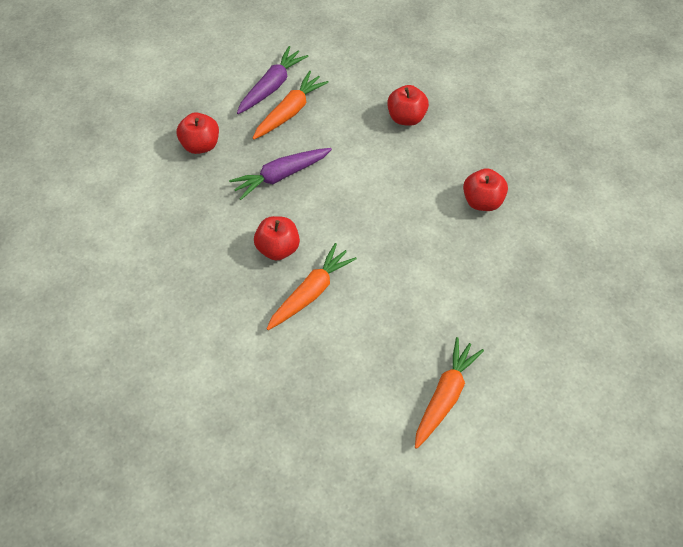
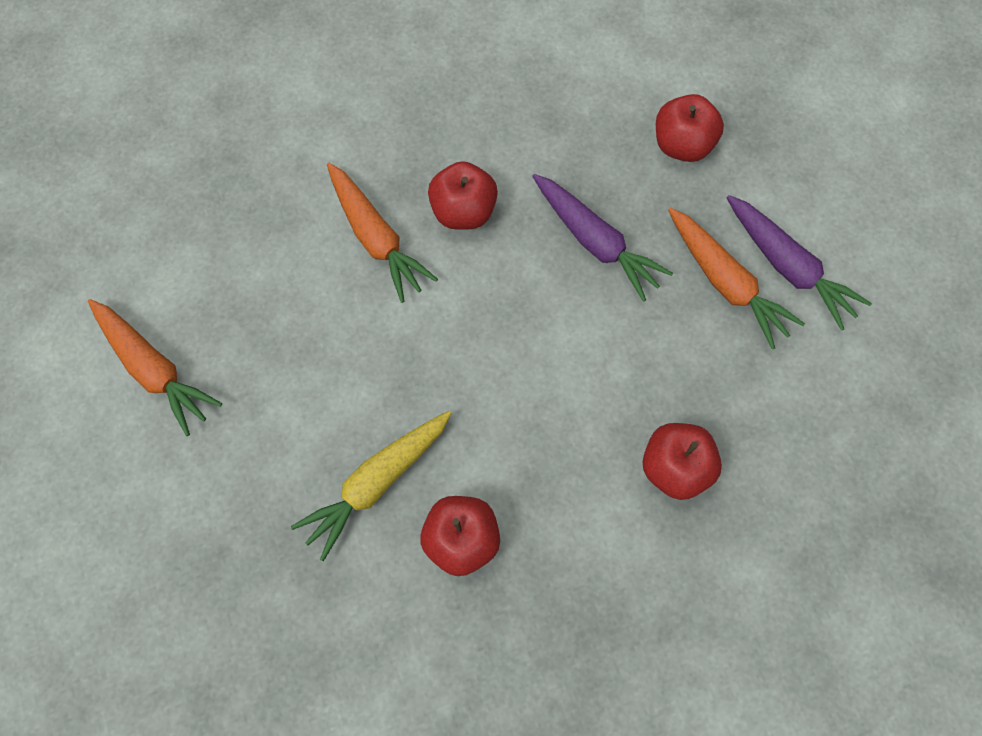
camera: 105 degrees right, 10 degrees up
(281, 175) = (595, 242): purple carrot -> purple carrot turned 150 degrees clockwise
(468, 249) = (376, 483): none -> yellow carrot

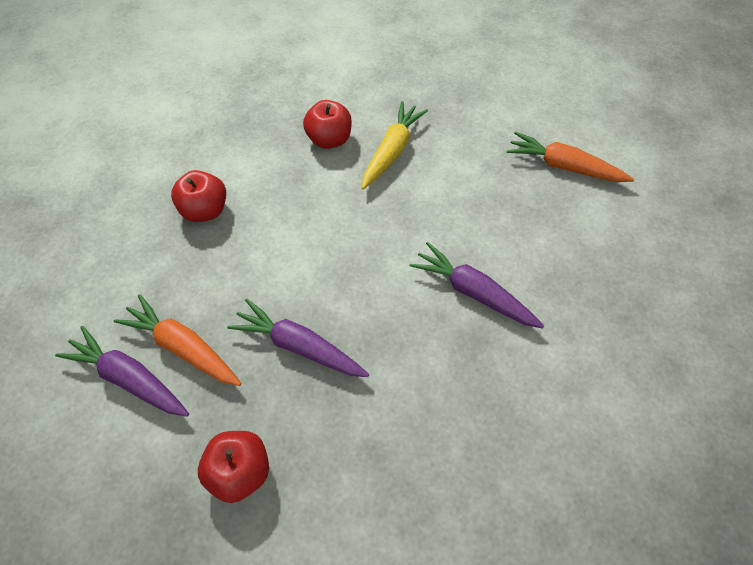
camera: 160 degrees right, 10 degrees down
(376, 238) = (473, 292): orange carrot -> purple carrot
(463, 211) = (416, 336): red apple -> none

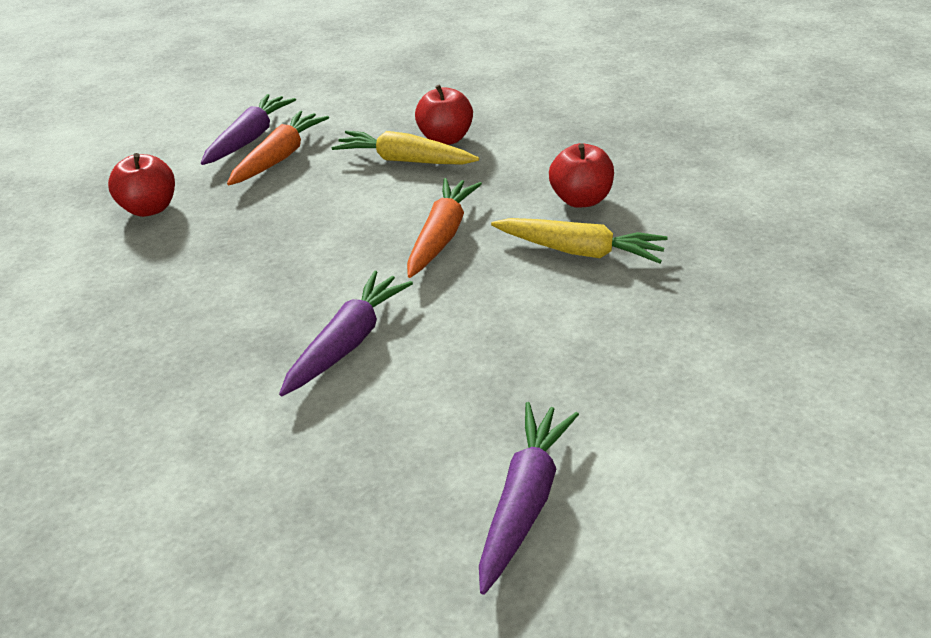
camera: 85 degrees right, 20 degrees down
(230, 243) = (404, 160): none -> yellow carrot
(299, 346) = (276, 221): purple carrot -> purple carrot (524, 501)
(563, 166) = (611, 435): orange carrot -> orange carrot (442, 236)

